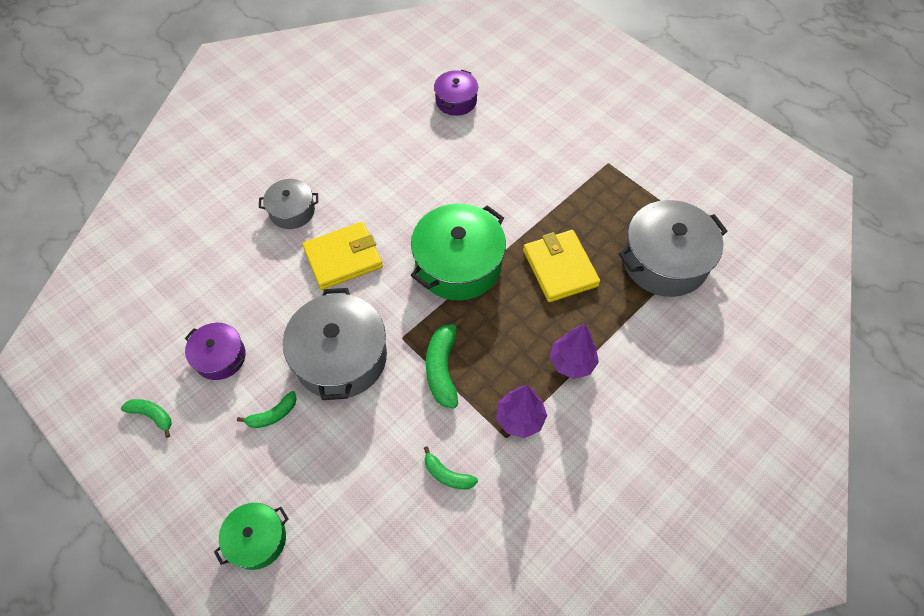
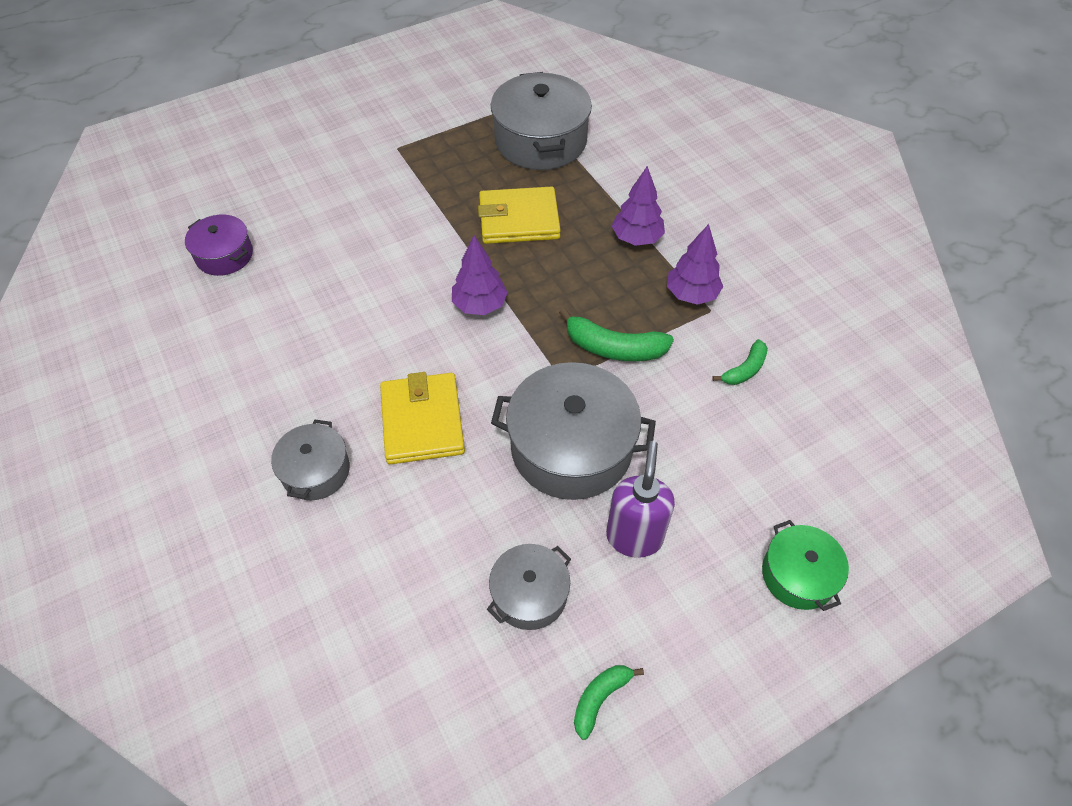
camera: 75 degrees left, 5 degrees down
(220, 357) = (529, 594): purple pot -> grey pot
(273, 415) = (634, 537): green banana -> purple soap dispenser
(458, 264) = (479, 305): green pot -> purple tree

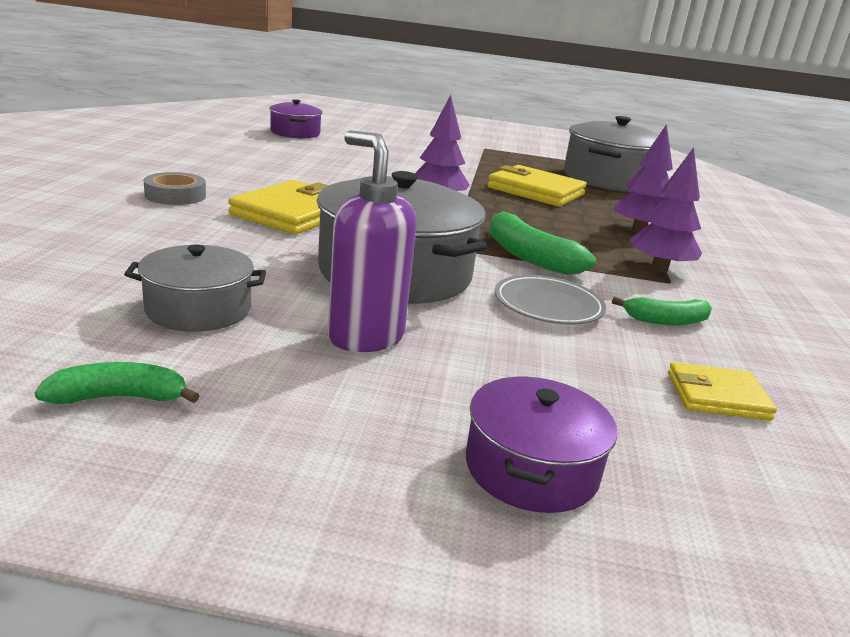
camera: 35 degrees right, 30 degrees down
(315, 471) = (175, 195): grey pot -> grey tape
(634, 537) = (365, 337): purple soap dispenser -> purple soap dispenser turned 90 degrees counterclockwise
(679, 408) = (548, 305): none -> grey plate
(798, 575) = (531, 468): green pot -> purple pot
(819, 436) = (717, 396): none -> yellow wallet

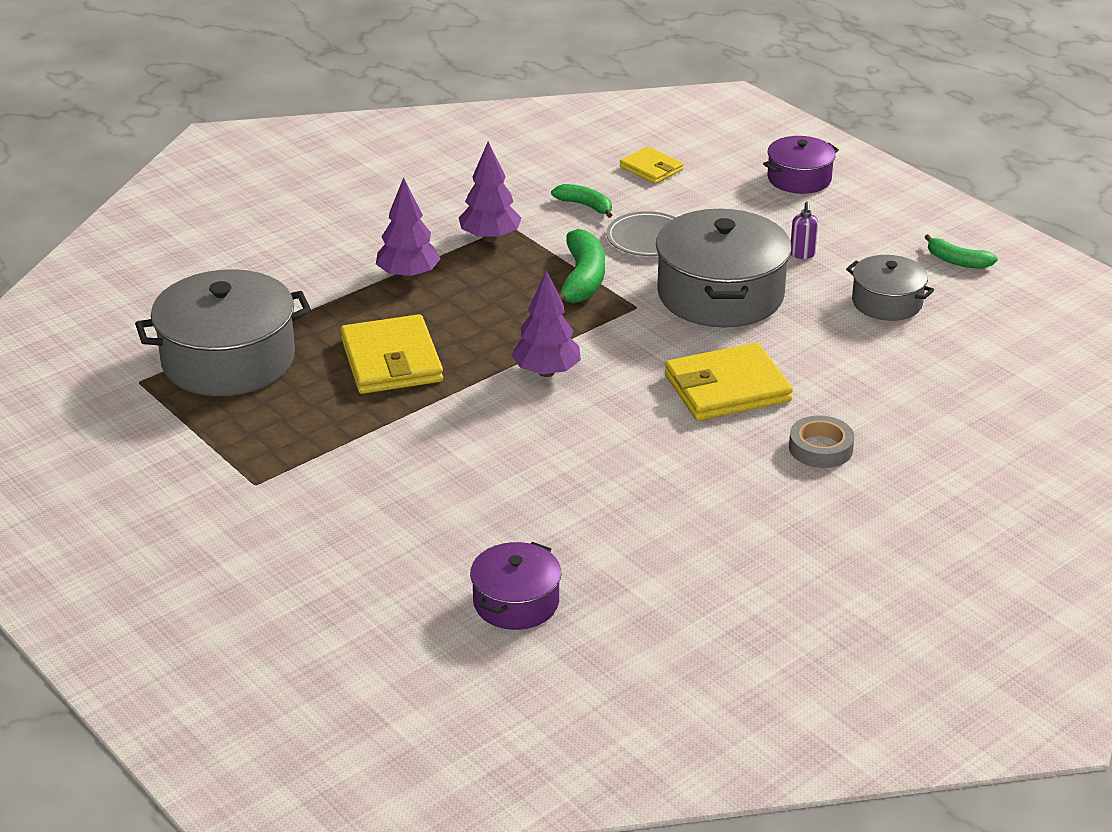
camera: 135 degrees left, 10 degrees up
(365, 337) = (802, 254): purple soap dispenser -> purple soap dispenser, size x0.47

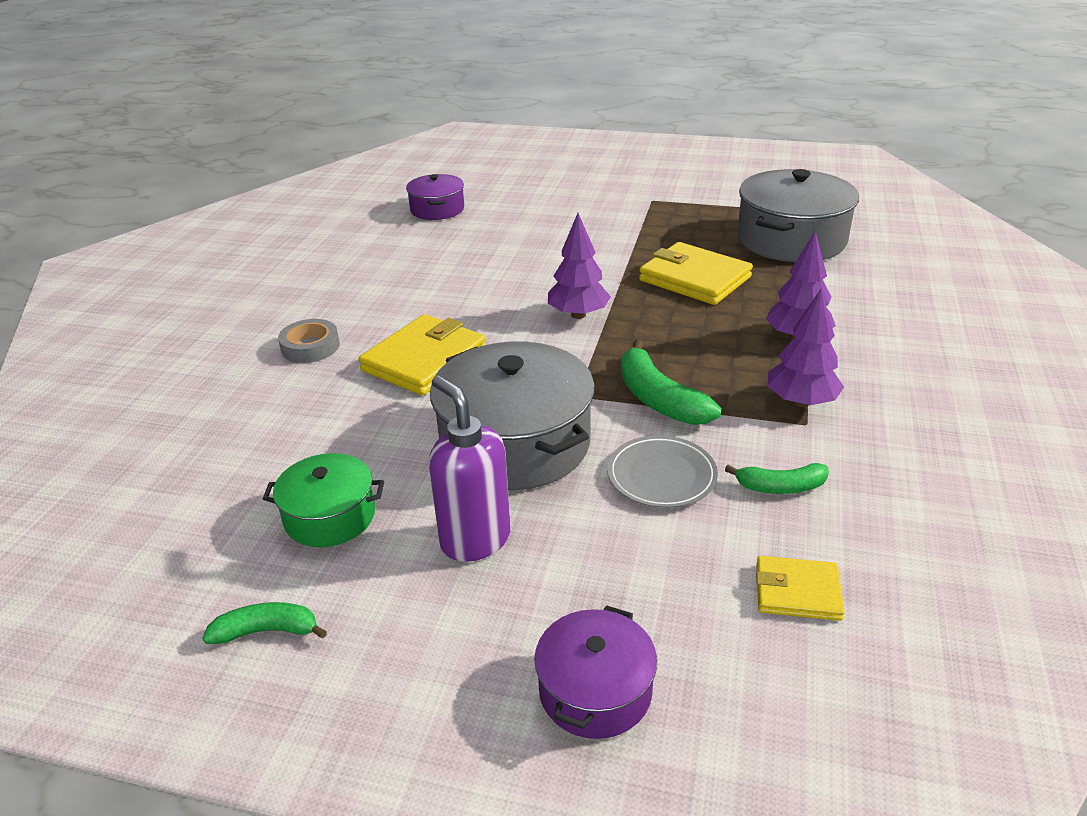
camera: 145 degrees right, 0 degrees up
(802, 254) = (475, 539): purple soap dispenser -> purple soap dispenser, size x2.12
(887, 302) = (330, 516): grey pot -> green pot

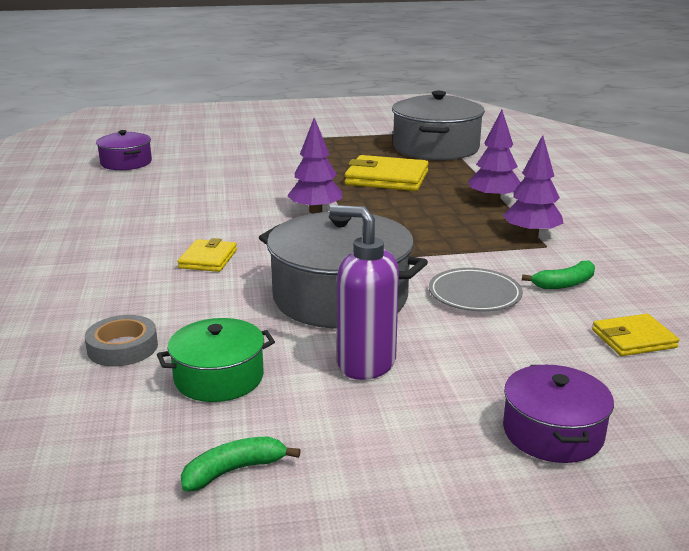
camera: 25 degrees left, 10 degrees down
(310, 347) = (87, 268): grey tape -> grey tape (122, 347)
(424, 360) = (208, 259): yellow wallet -> yellow wallet, size x0.57
(658, 399) = (428, 250): green banana -> none

